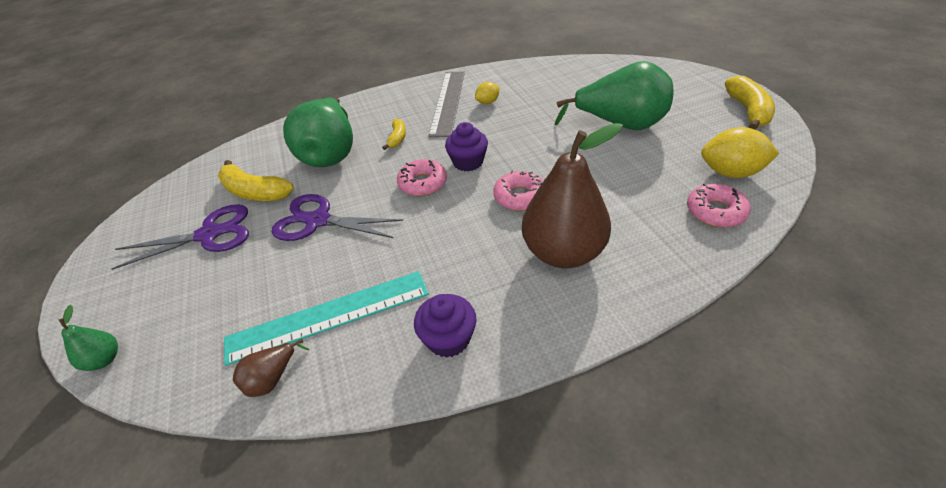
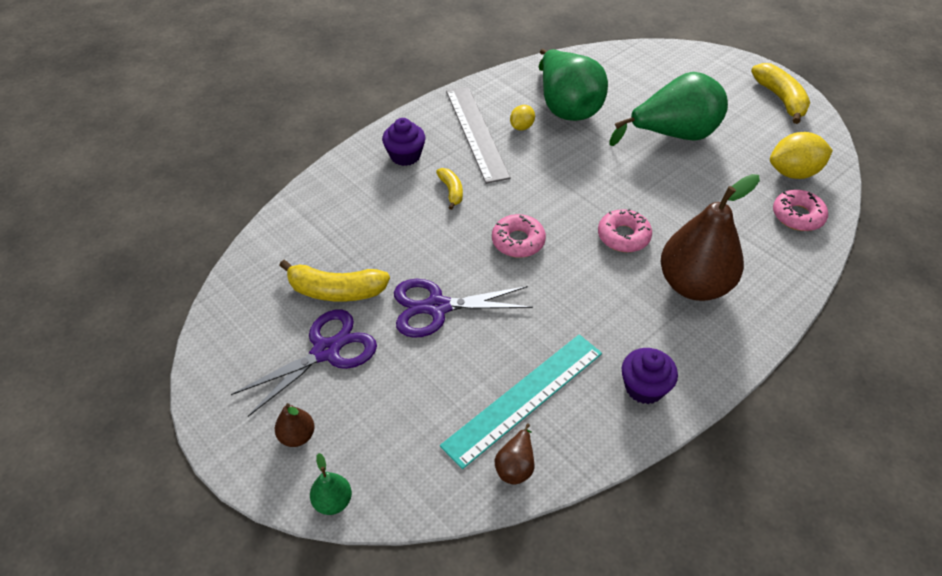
camera: 25 degrees left, 5 degrees up
(131, 295) = (297, 436): none -> brown pear
(331, 154) = (388, 226): green pear -> green pear (566, 107)
(468, 162) = (548, 207): purple cupcake -> purple cupcake (405, 156)

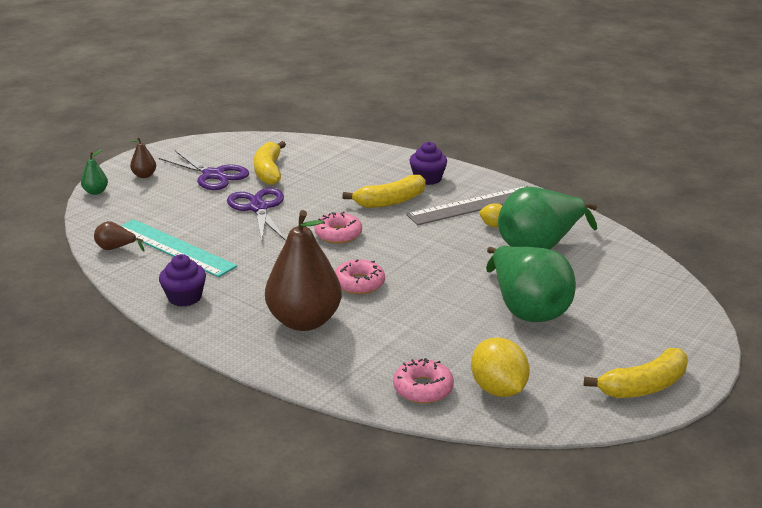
camera: 80 degrees right, 20 degrees down
(451, 191) = (390, 201): yellow banana -> yellow banana, size x1.76

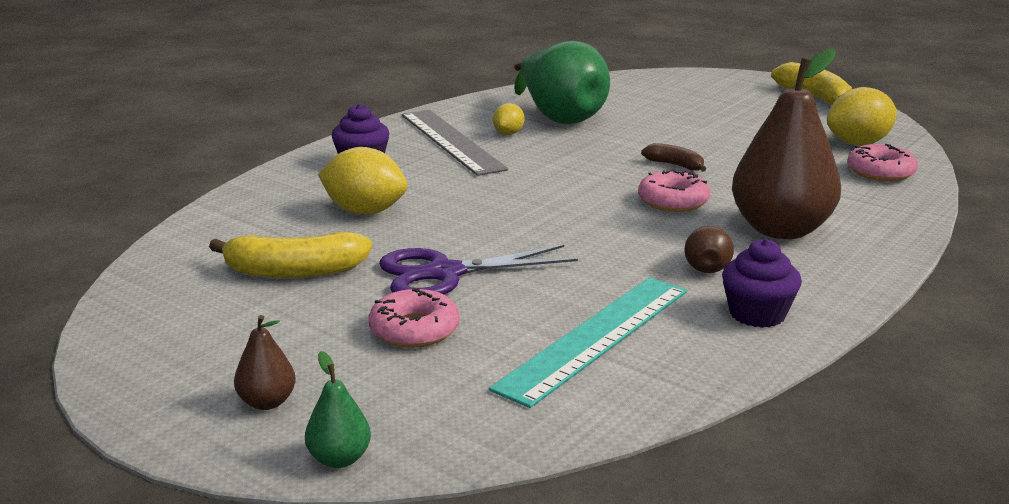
camera: 90 degrees left, 5 degrees down
(116, 248) = (607, 397): brown pear -> brown pear (707, 266)
(213, 175) = (293, 323): purple scissors -> none
(338, 234) = (536, 214): pink donut -> pink donut (414, 330)
(346, 184) = (365, 211): none -> yellow lemon
(390, 201) = (433, 184): yellow banana -> none
(432, 290) = (675, 165): none -> brown banana
(527, 309) = (700, 128): green pear -> none

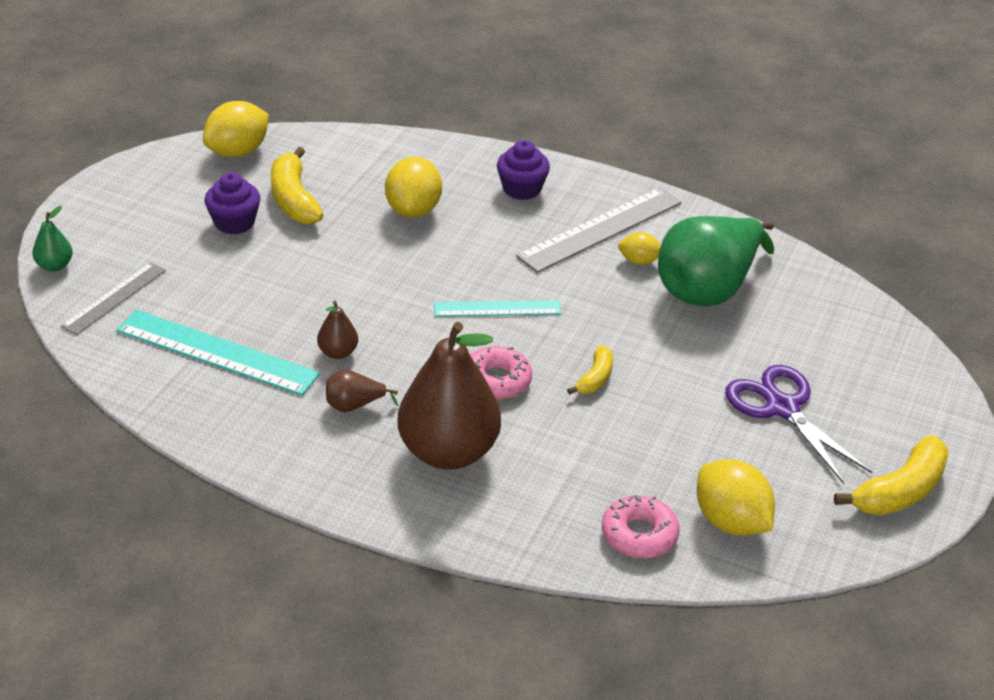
camera: 75 degrees right, 15 degrees up
(151, 300) = (238, 152): none -> yellow lemon
(267, 402) = (113, 227): brown pear -> brown pear (338, 352)
(414, 330) = (214, 268): pink donut -> none
(444, 273) = (307, 268): purple scissors -> purple scissors (782, 408)
(449, 407) = (114, 298): none -> grey ruler
(559, 191) = (497, 308): none -> turquoise ruler
(675, 165) = (595, 378): brown banana -> yellow banana
(757, 314) = (270, 436): purple cupcake -> purple cupcake (234, 223)

